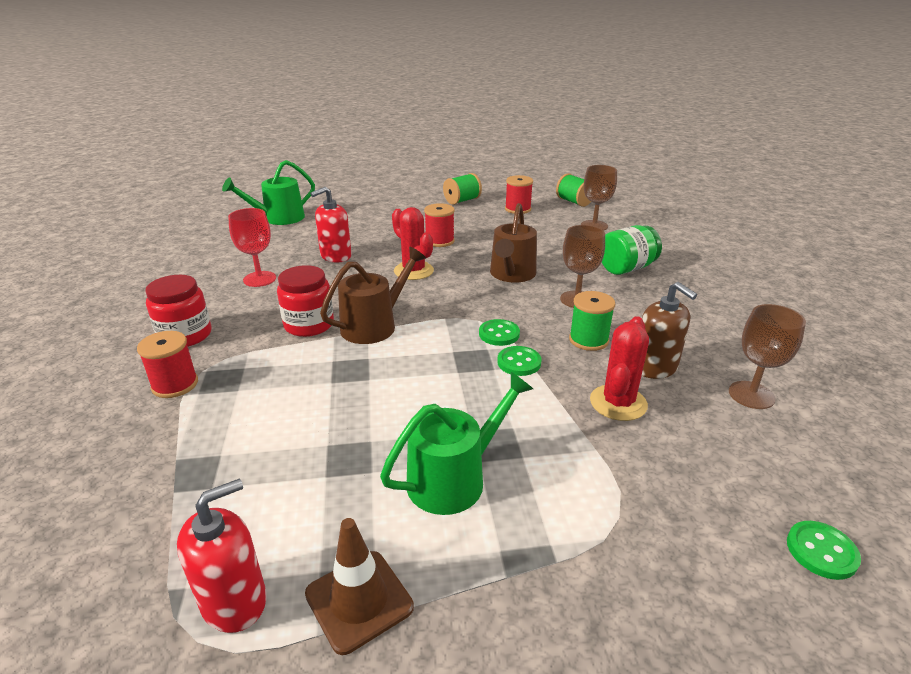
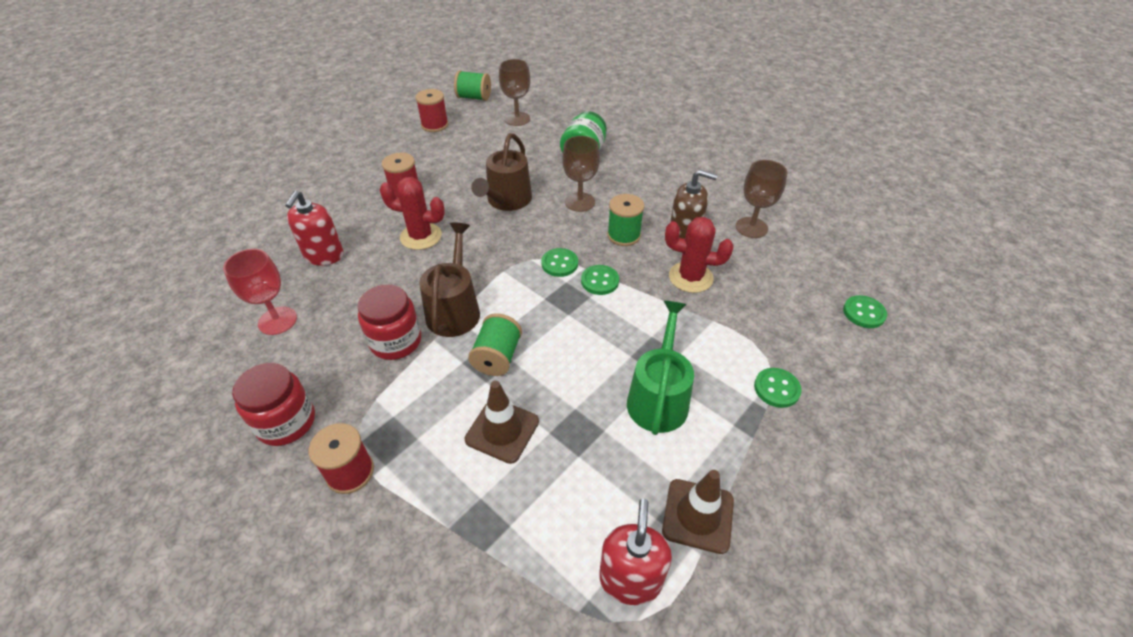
camera: 40 degrees left, 15 degrees up
(279, 218) = (195, 238): green watering can -> none
(297, 421) = (502, 430): none -> brown traffic cone
(462, 201) = (371, 135): green spool -> green spool (497, 357)
(511, 274) = (507, 200): brown watering can -> brown watering can turned 45 degrees clockwise
(594, 552) = (776, 389): none -> green button
(618, 403) = (690, 277): red cactus -> red cactus turned 60 degrees counterclockwise

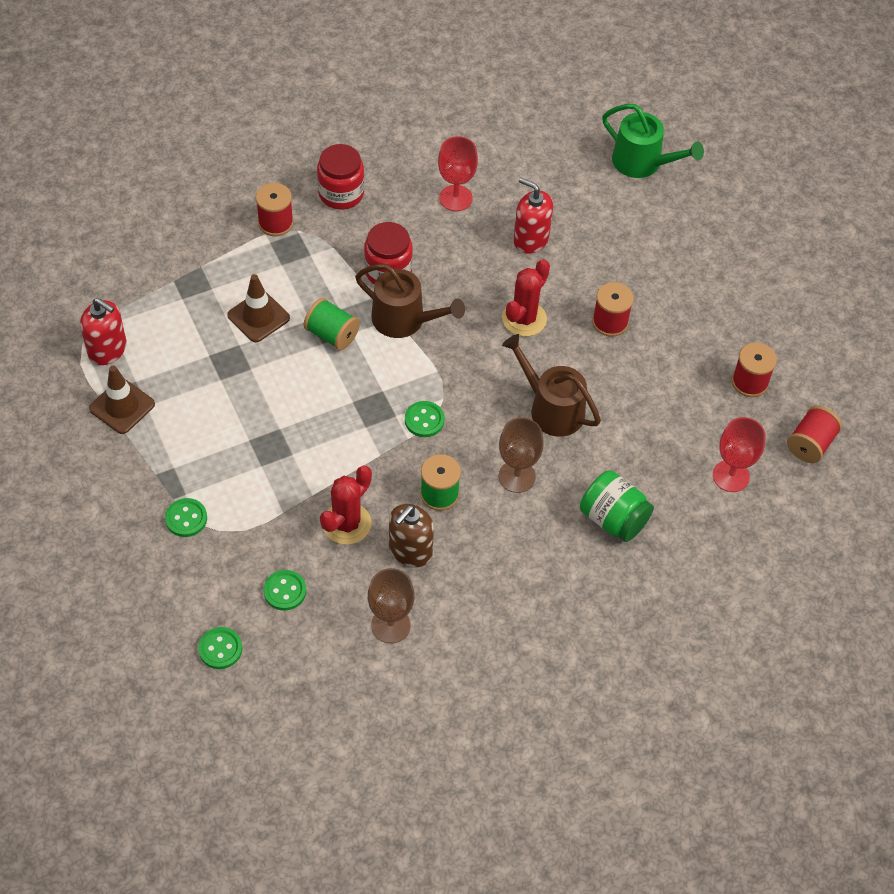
camera: 110 degrees right, 10 degrees up
(474, 97) = (810, 444): green spool -> red spool
(517, 119) = (731, 476): brown goblet -> red goblet
(600, 281) = (382, 444): green button -> green button (285, 591)
(658, 398) = (227, 429): green watering can -> green watering can (642, 162)

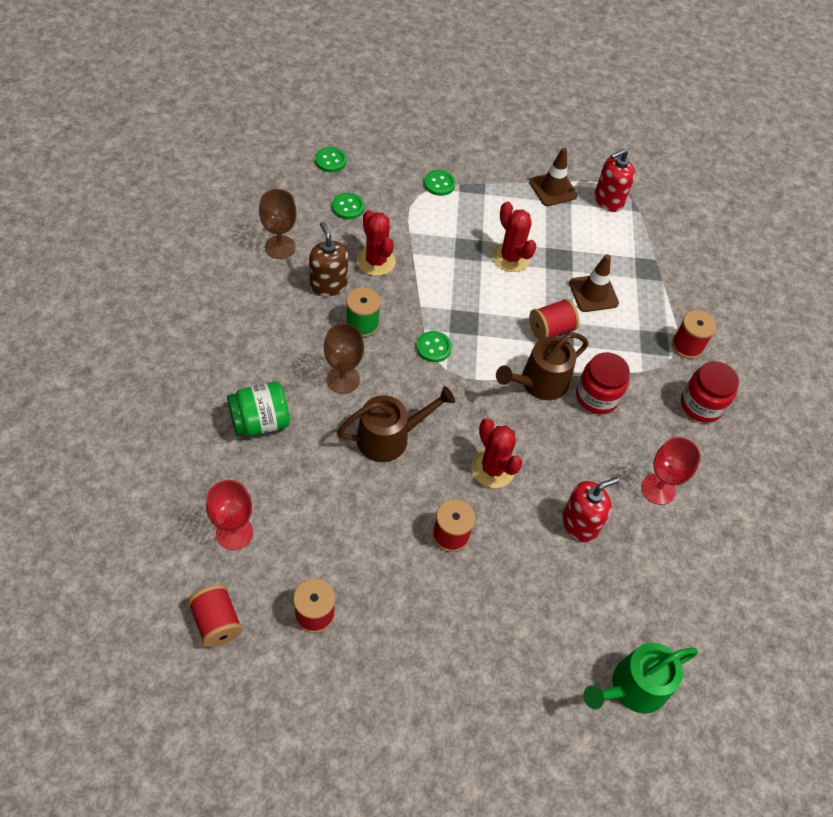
camera: 115 degrees right, 0 degrees up
(256, 405) = (510, 257): none -> red cactus
(332, 334) = (550, 329): green spool -> red spool

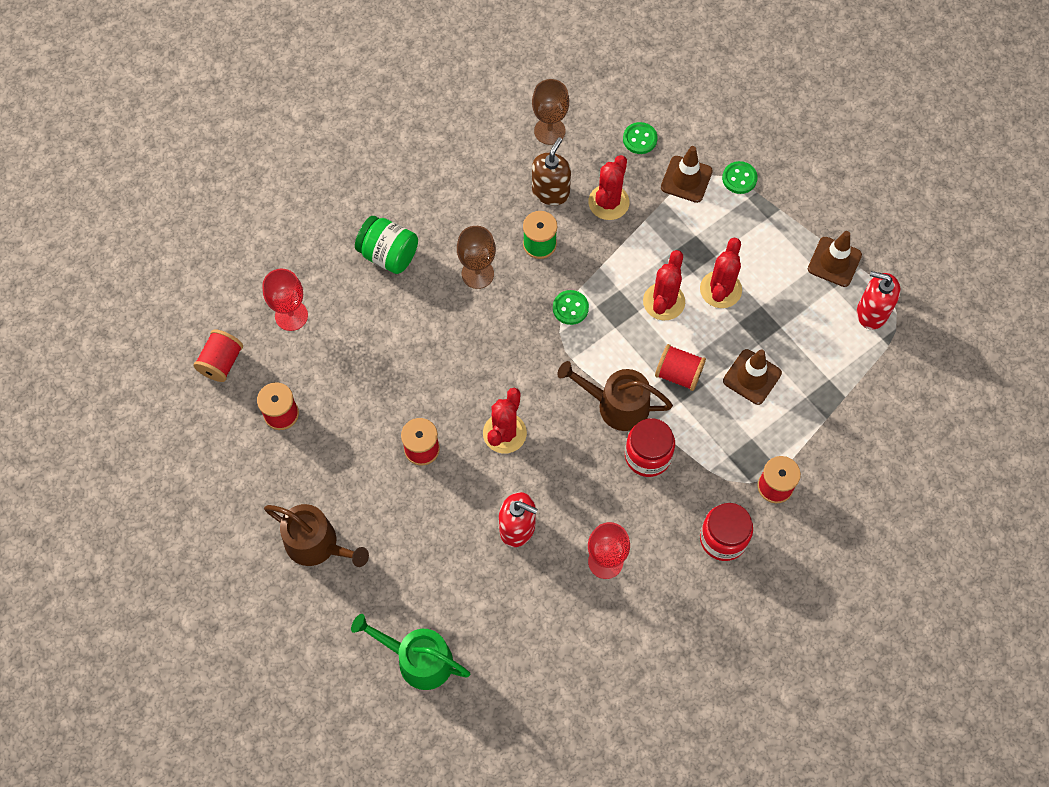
camera: 55 degrees right, 10 degrees up
(330, 161) = (673, 87): green button -> none
(389, 437) = (460, 344): brown watering can -> brown watering can (317, 544)
(408, 209) = (686, 179): none -> brown traffic cone
(486, 293) = (664, 301): none -> red cactus

